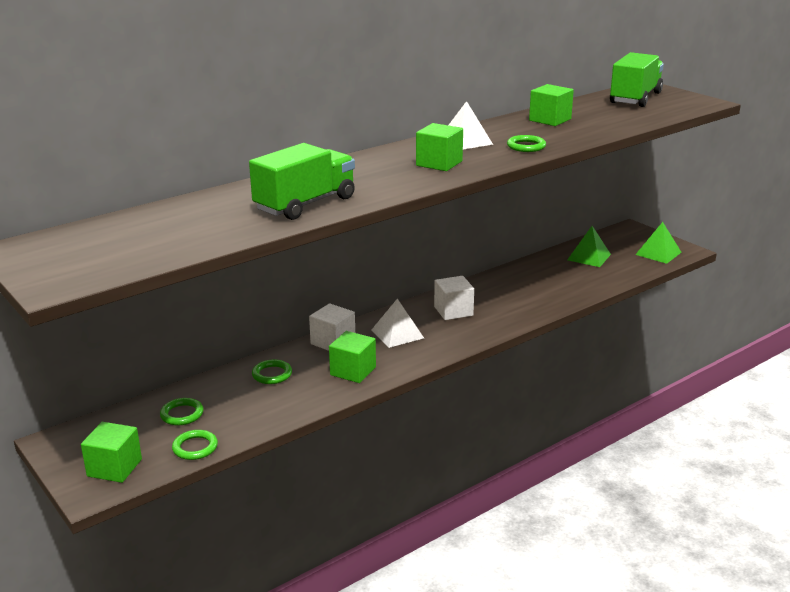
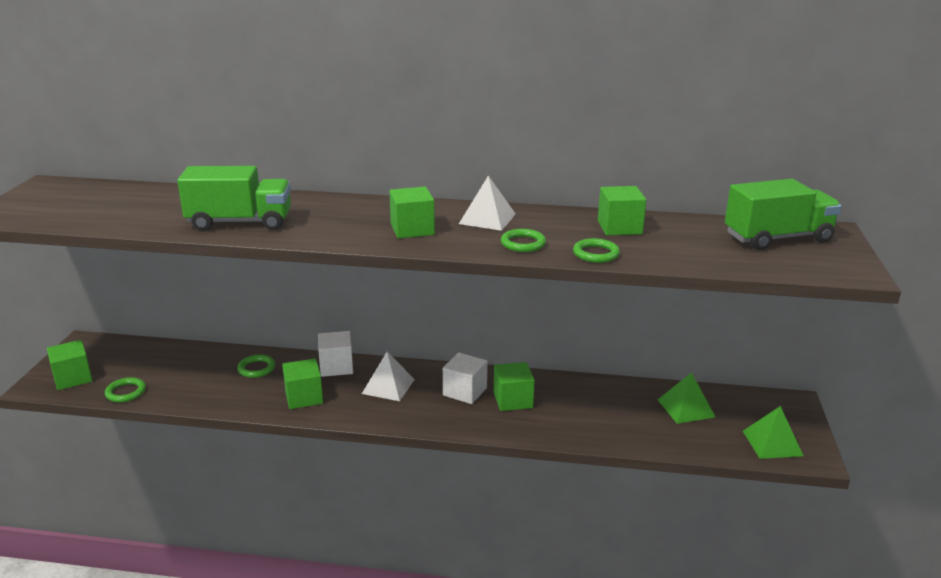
camera: 45 degrees right, 0 degrees up
(182, 414) = (163, 365): green ring -> green ring (596, 254)
(491, 300) = (513, 400): none -> green cube

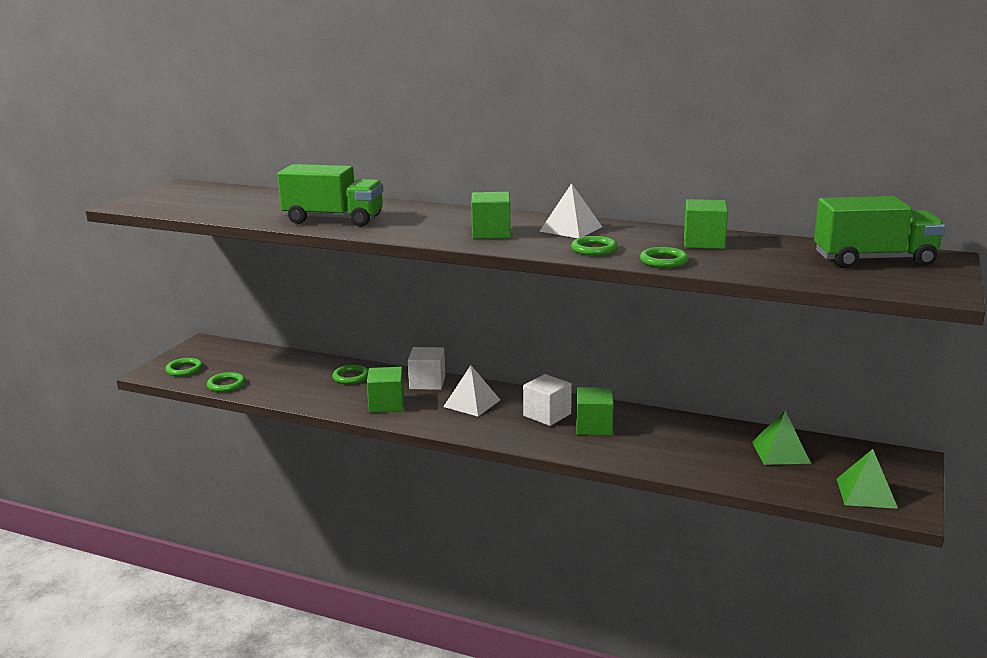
camera: 15 degrees right, 5 degrees down
(73, 378) = (184, 369): green cube -> green ring

